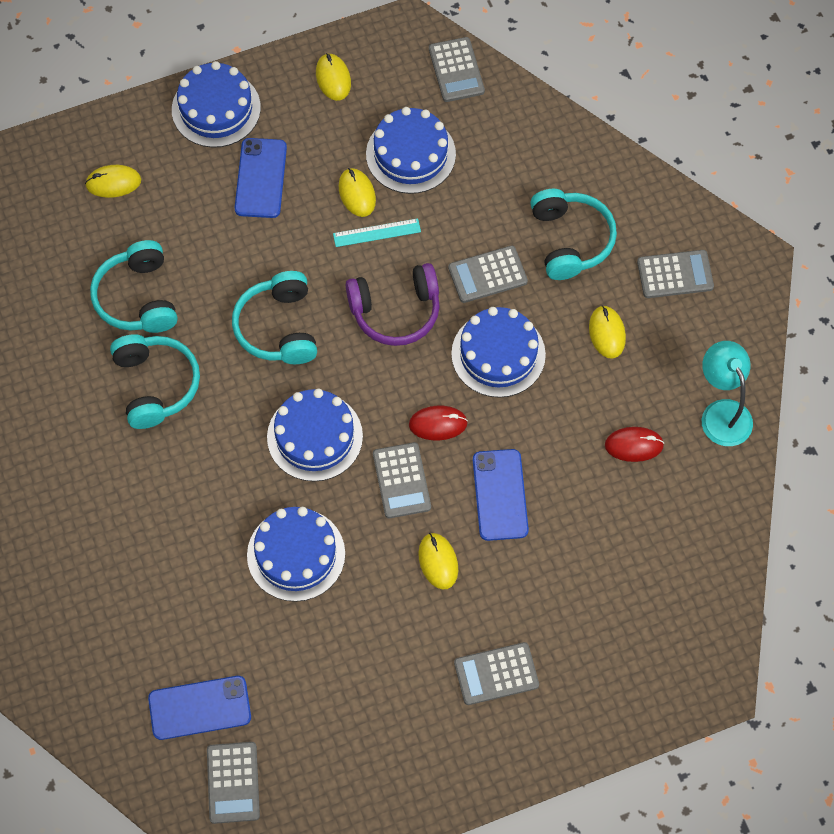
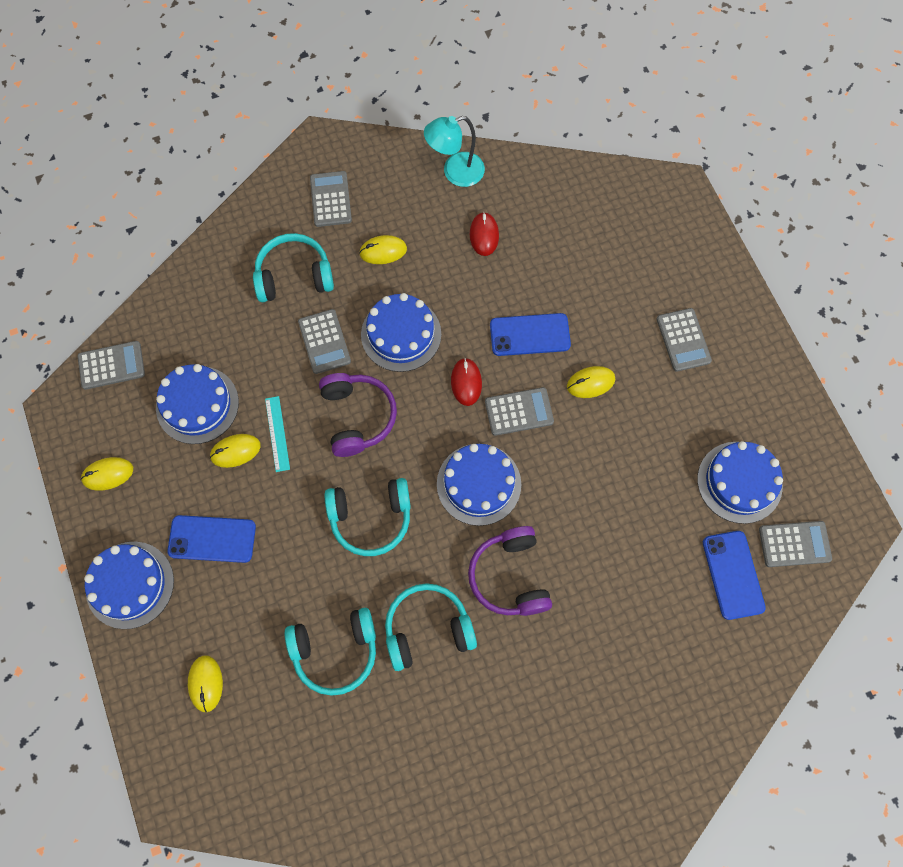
camera: 90 degrees left, 5 degrees up
(208, 467) = (510, 576): none -> purple headphones
(296, 554) = (589, 497): blue cake -> blue cake (739, 482)

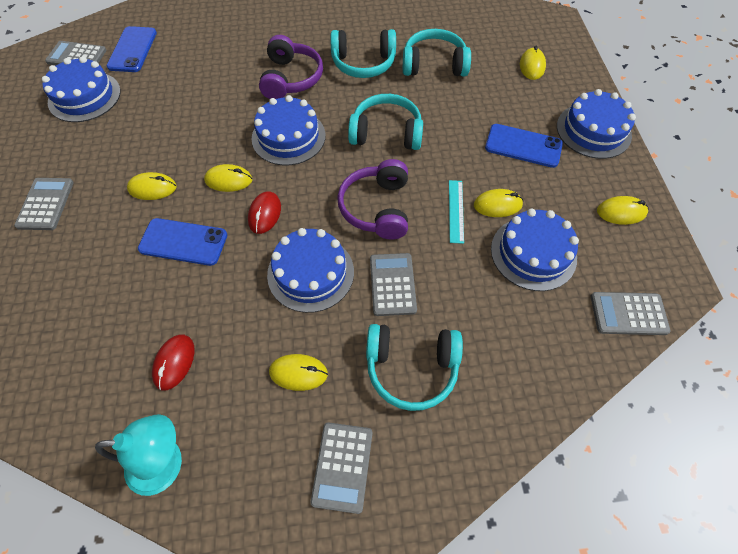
camera: 165 degrees left, 10 degrees down
(519, 411) = (228, 180): grey calculator -> yellow mouse

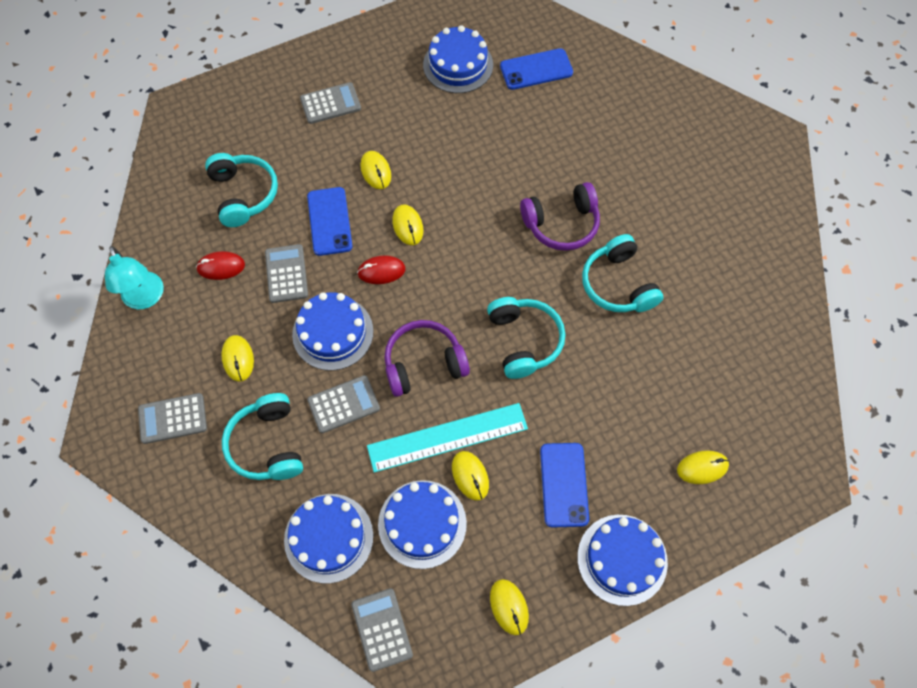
camera: 70 degrees right, 5 degrees up
(77, 56) = (505, 31): grey calculator -> grey calculator (286, 274)
(288, 137) = (480, 254): blue cake -> blue cake (329, 538)
(434, 64) = (651, 357): turquoise headphones -> turquoise headphones (243, 194)
(456, 211) = (447, 437): turquoise ruler -> turquoise ruler, size x1.98

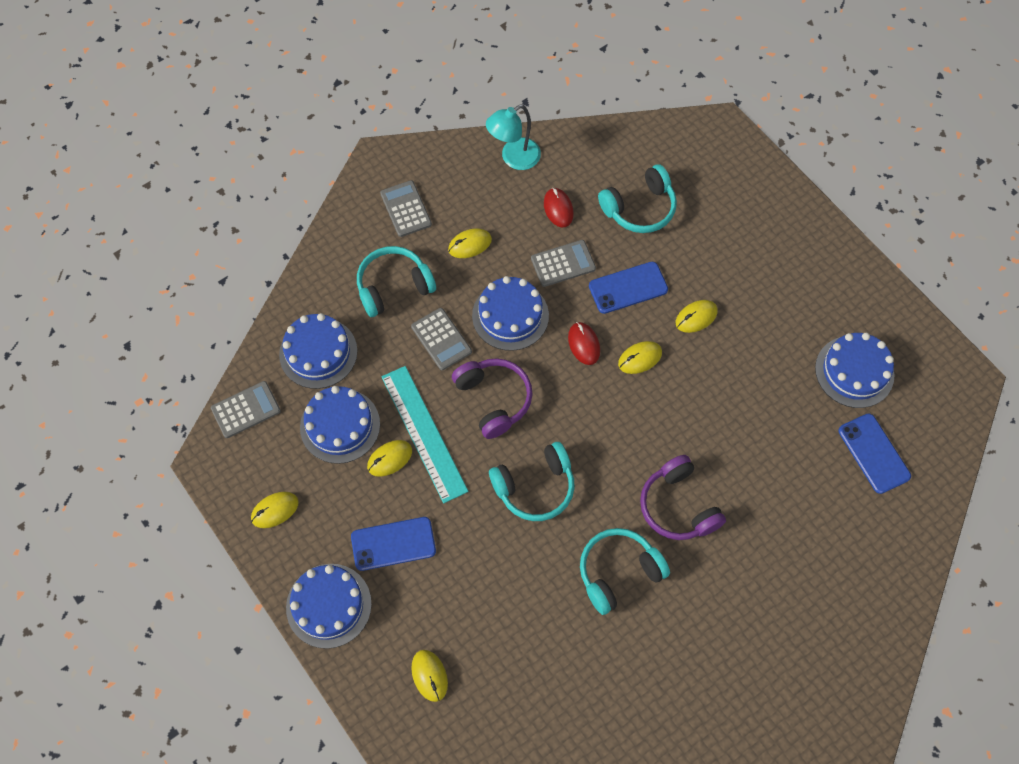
camera: 80 degrees right, 0 degrees up
(330, 104) = (766, 259): grey calculator -> none

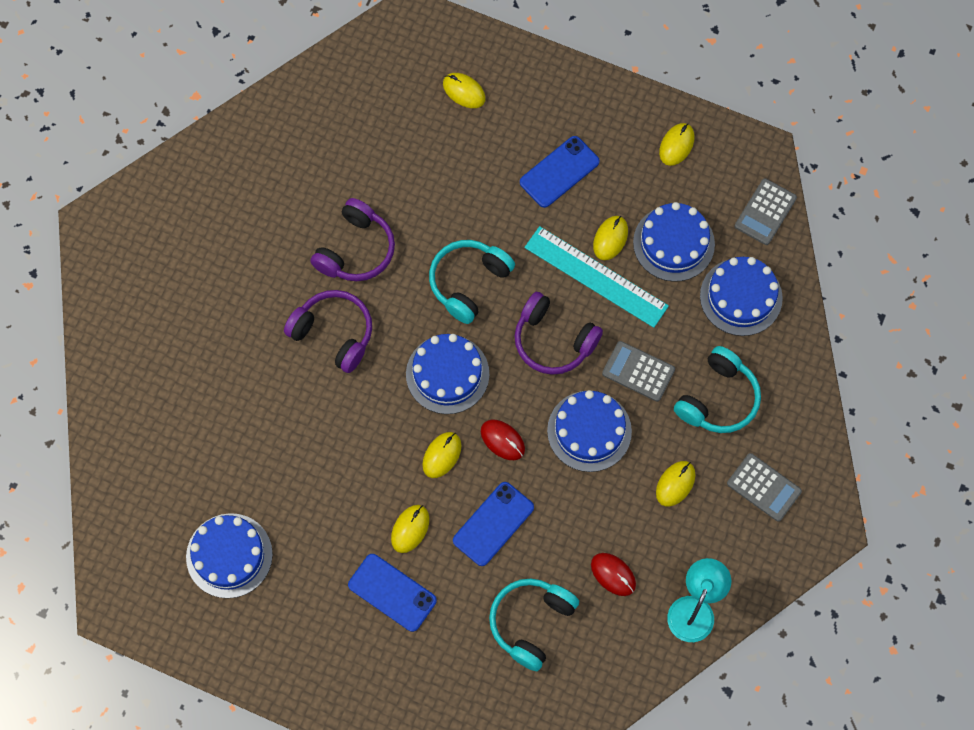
camera: 150 degrees right, 5 degrees up
(328, 605) = (579, 98): blue cake -> blue cake (447, 374)
(563, 263) = (572, 514): grey calculator -> none
(618, 572) = (356, 250): turquoise headphones -> purple headphones
(873, 453) = (177, 480): blue phone -> blue phone (392, 592)

